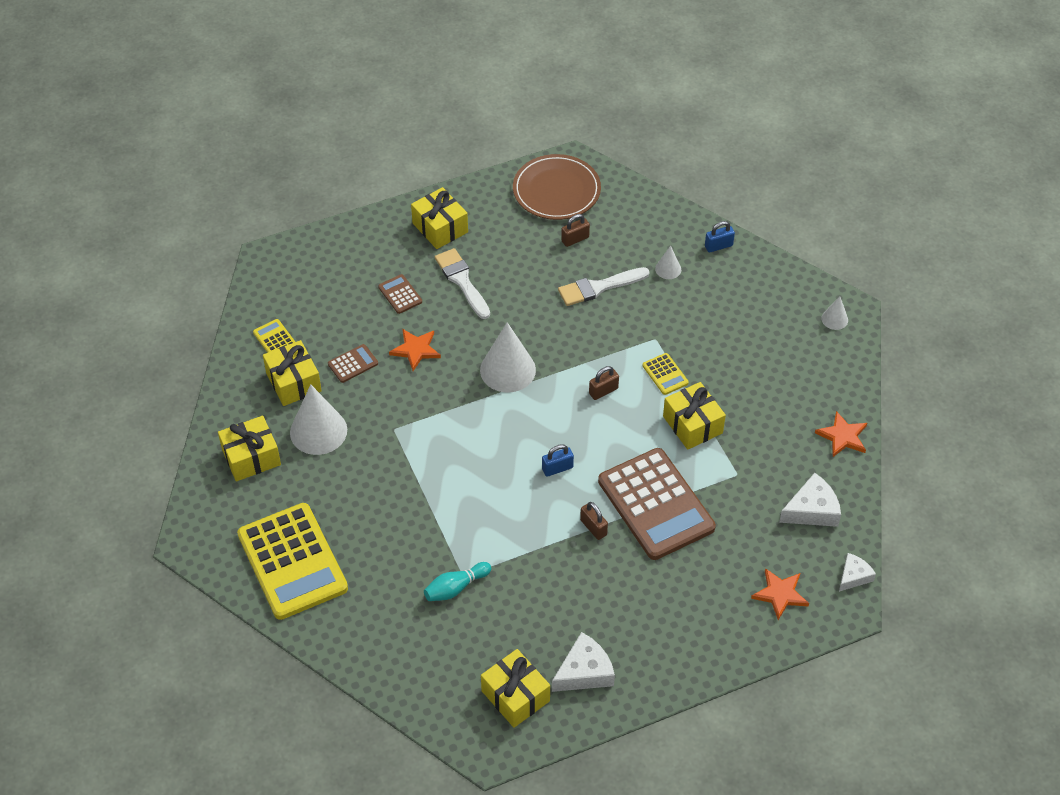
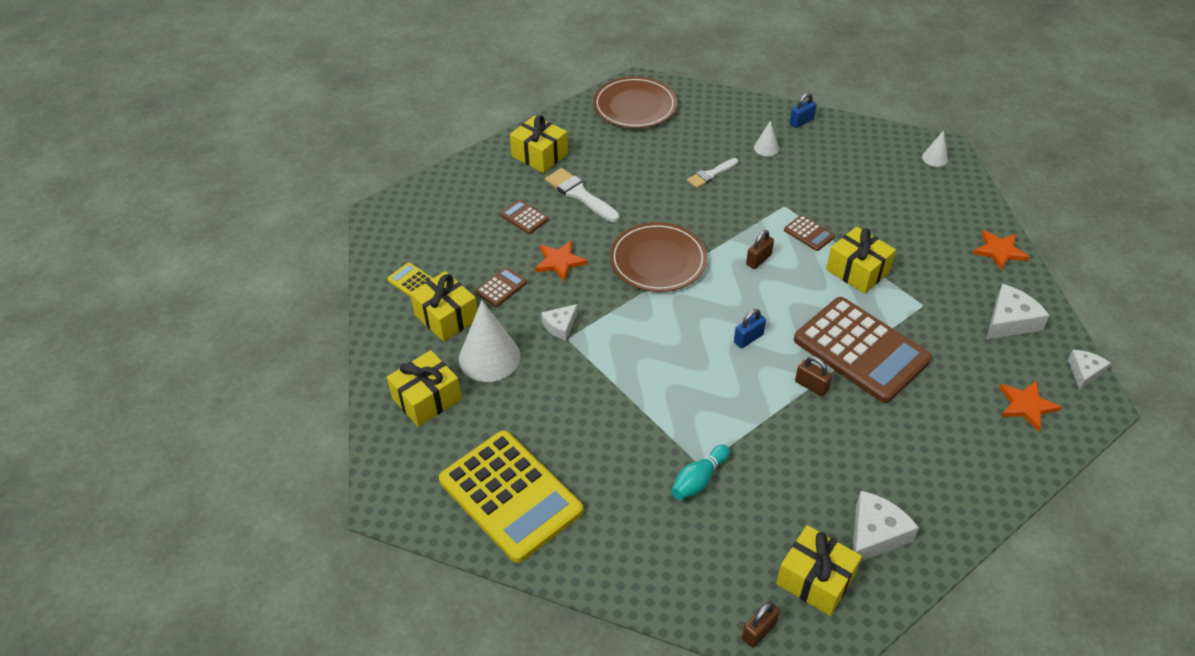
camera: 15 degrees left, 5 degrees down
(392, 415) = (560, 326): none -> white cheese
(507, 370) = (658, 261): white cone -> brown plate
(575, 239) = (670, 140): brown padlock -> brown padlock (759, 631)
(599, 287) = (711, 174): white brush -> white brush, size x0.66
(665, 374) = (809, 233): yellow calculator -> brown calculator

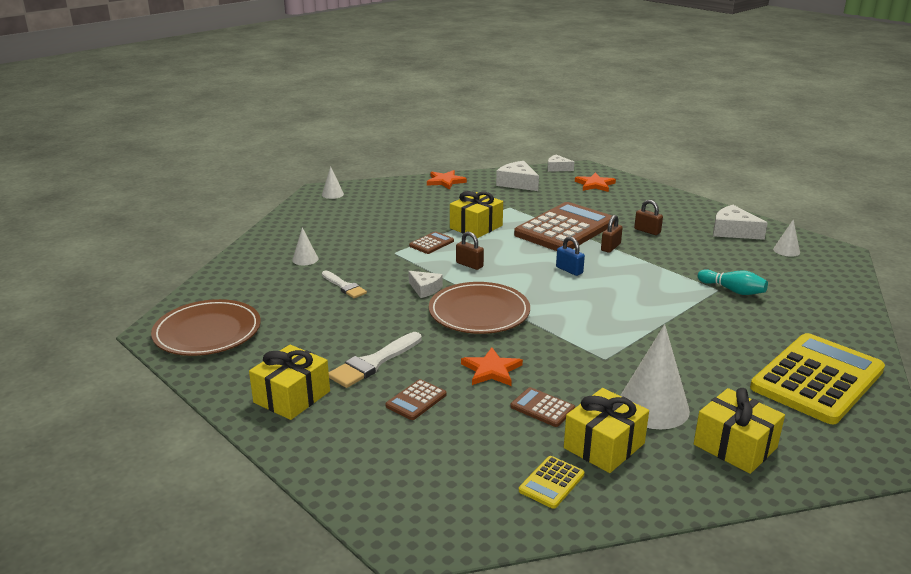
camera: 95 degrees left, 20 degrees down
(560, 326) = (589, 364): white cheese -> white cheese (425, 289)
(759, 631) = (844, 269): brown padlock -> brown padlock (647, 231)
(801, 122) = (266, 242): blue padlock -> none
(815, 580) = (786, 250): yellow gift -> white cone

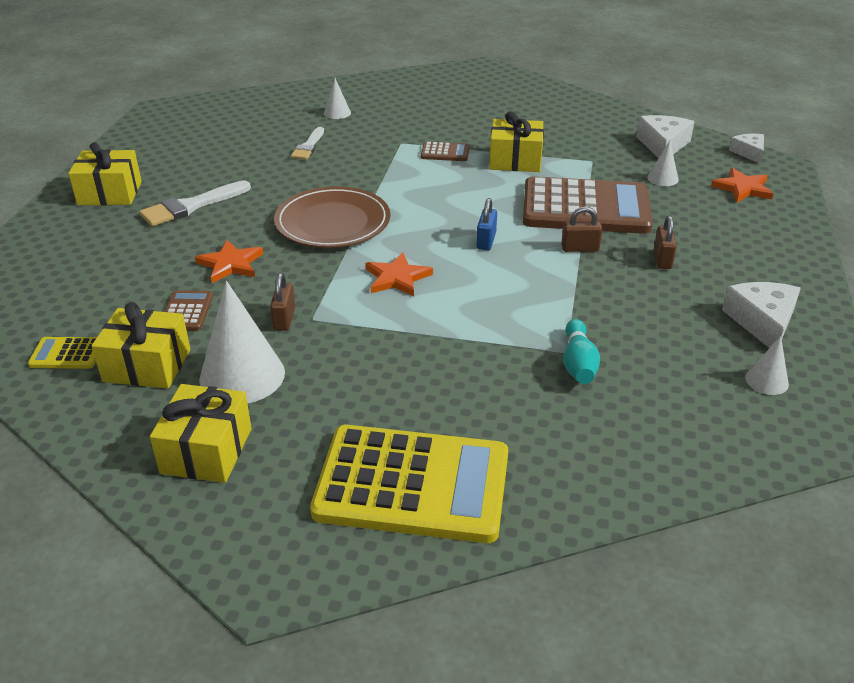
camera: 55 degrees right, 10 degrees up
(207, 332) = (174, 126): brown plate -> none
(332, 194) = (482, 74): white cone -> white cone (662, 178)
(373, 362) = (191, 206): white brush -> white brush turned 45 degrees counterclockwise
(416, 400) = (148, 246): brown calculator -> none
(425, 289) = (347, 182): white cheese -> none
(445, 181) = (600, 109): orange star -> orange star (397, 278)
(469, 265) = (425, 185): brown padlock -> brown padlock (284, 319)

